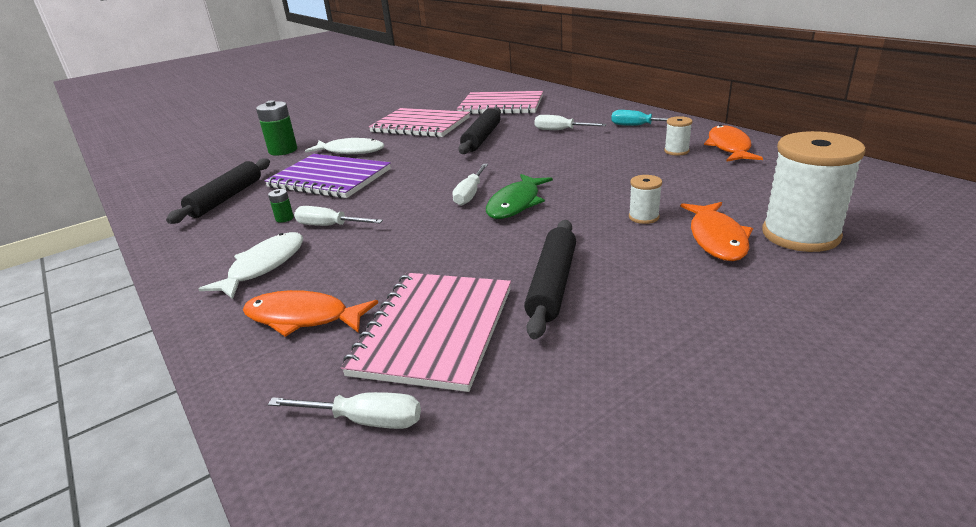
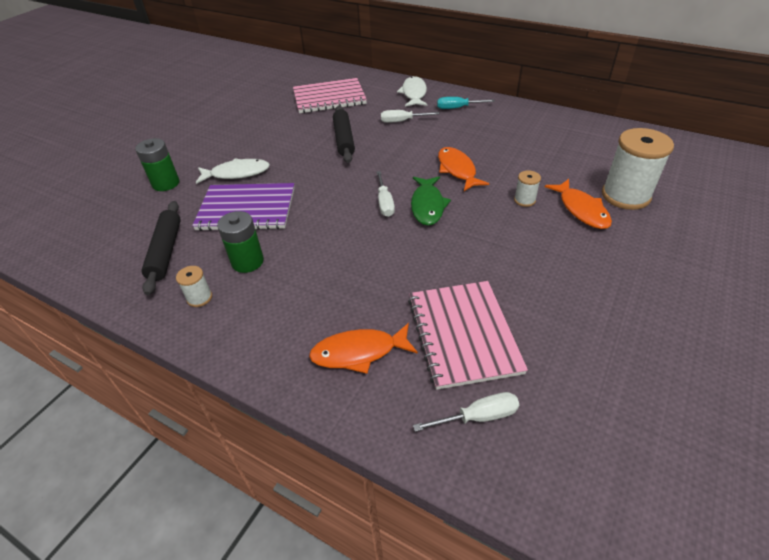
camera: 25 degrees left, 15 degrees up
(264, 266) = (278, 314): white fish -> white fish (414, 93)
(284, 218) = (247, 261): green battery -> green battery, size x2.07
(329, 226) = (296, 260): white screwdriver -> none
(420, 125) = (275, 131): pink notebook -> none
(552, 284) = (509, 274): black rolling pin -> none
(676, 151) = (503, 131): white spool -> white spool (199, 298)
(729, 147) = (535, 122): orange fish -> orange fish (457, 170)

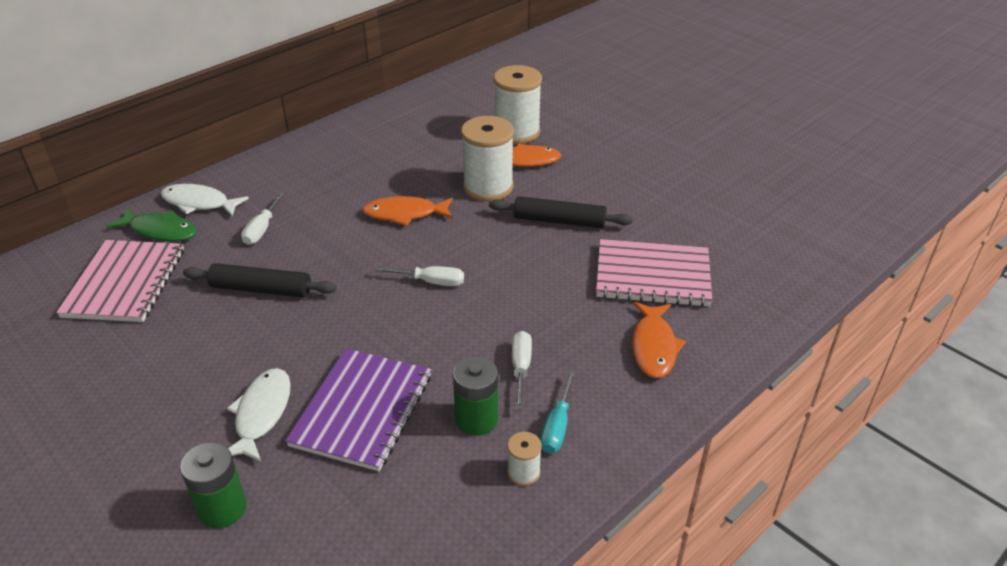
camera: 75 degrees left, 5 degrees down
(166, 251) = (409, 509): black rolling pin -> black rolling pin (559, 221)
(427, 205) = (456, 251): green fish -> green fish (160, 231)
(457, 108) = (272, 179): turquoise screwdriver -> turquoise screwdriver (557, 427)
(479, 416) = (740, 290): white screwdriver -> white screwdriver (521, 368)
(524, 200) = (488, 187): white spool -> white spool, size x2.18

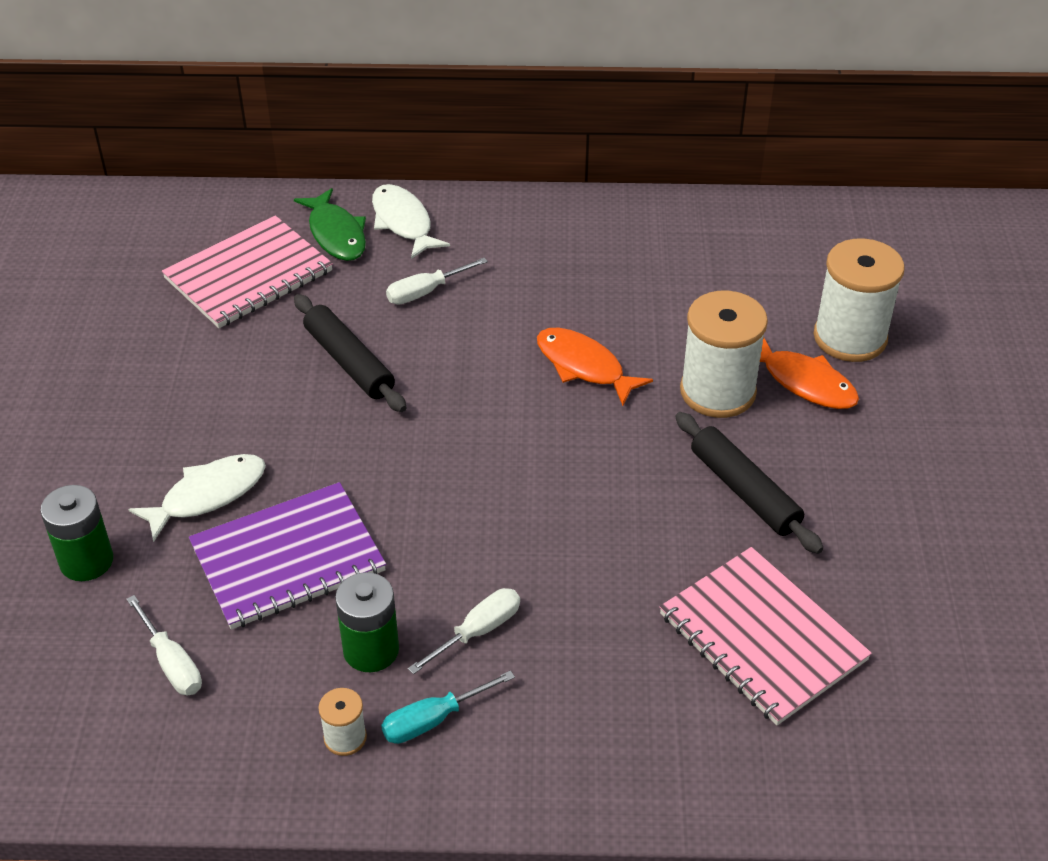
camera: 45 degrees right, 5 degrees up
(431, 282) = (512, 468): white screwdriver -> white screwdriver (172, 663)
(654, 346) = (645, 719): orange fish -> none

